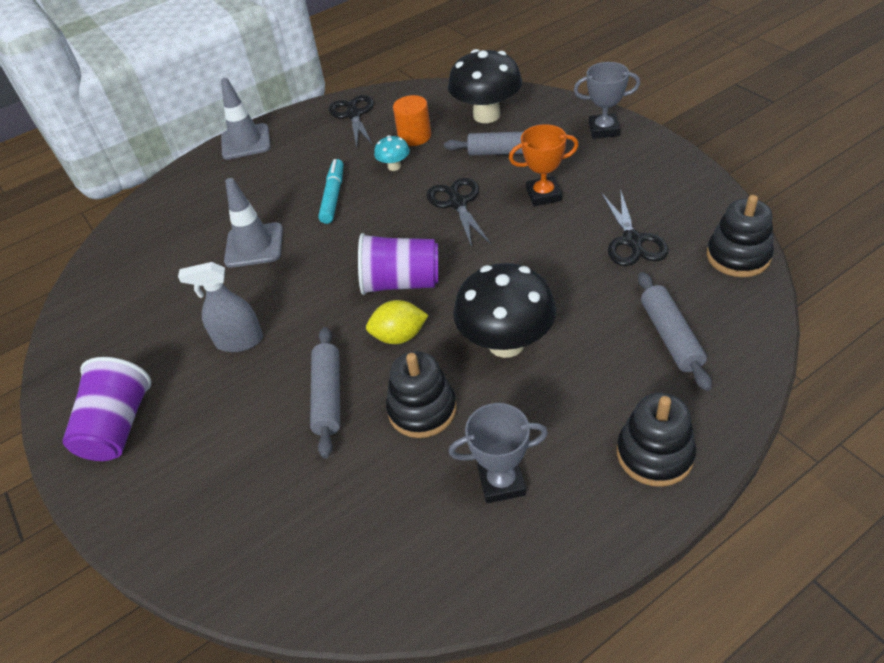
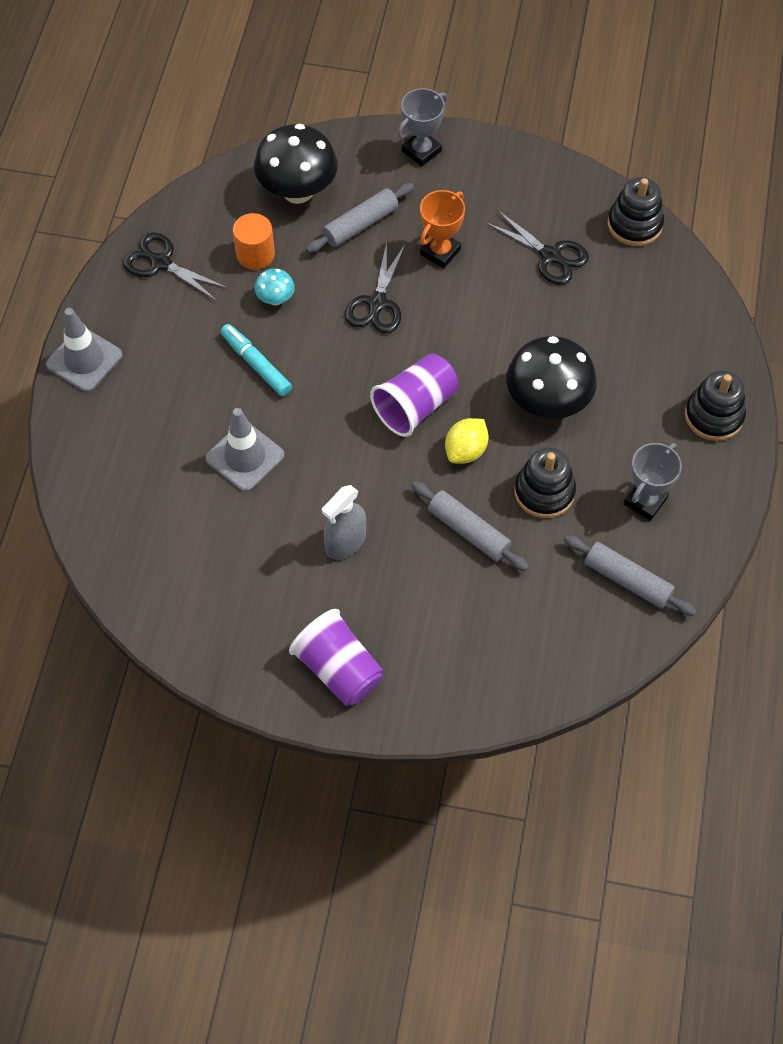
camera: 50 degrees left, 15 degrees up
(457, 203) = (377, 303): black scissors -> black scissors turned 105 degrees counterclockwise
(670, 336) = (648, 323): grey rolling pin -> grey rolling pin (627, 580)

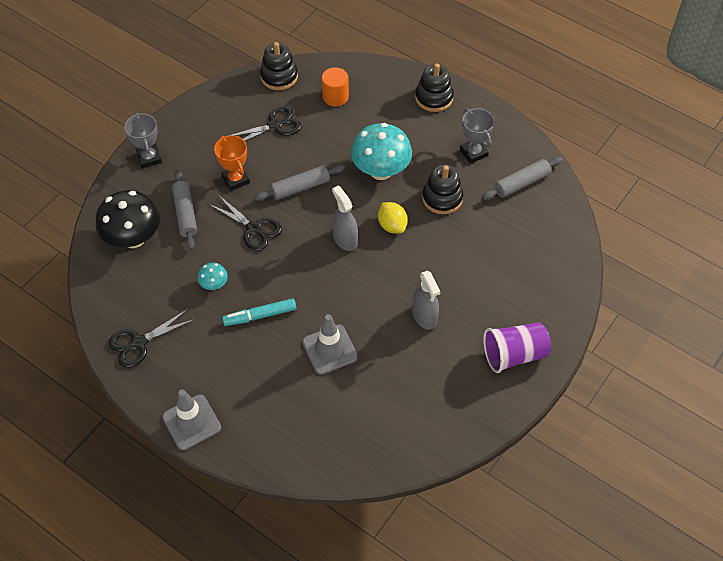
camera: 65 degrees left, 5 degrees down
(255, 254) = (169, 283): orange cylinder -> orange cylinder (335, 96)
(415, 406) = (345, 239): purple cup -> grey spray bottle
(468, 531) = (450, 247): grey rolling pin -> grey rolling pin (300, 187)
(547, 403) = (381, 171): black mushroom -> turquoise mushroom

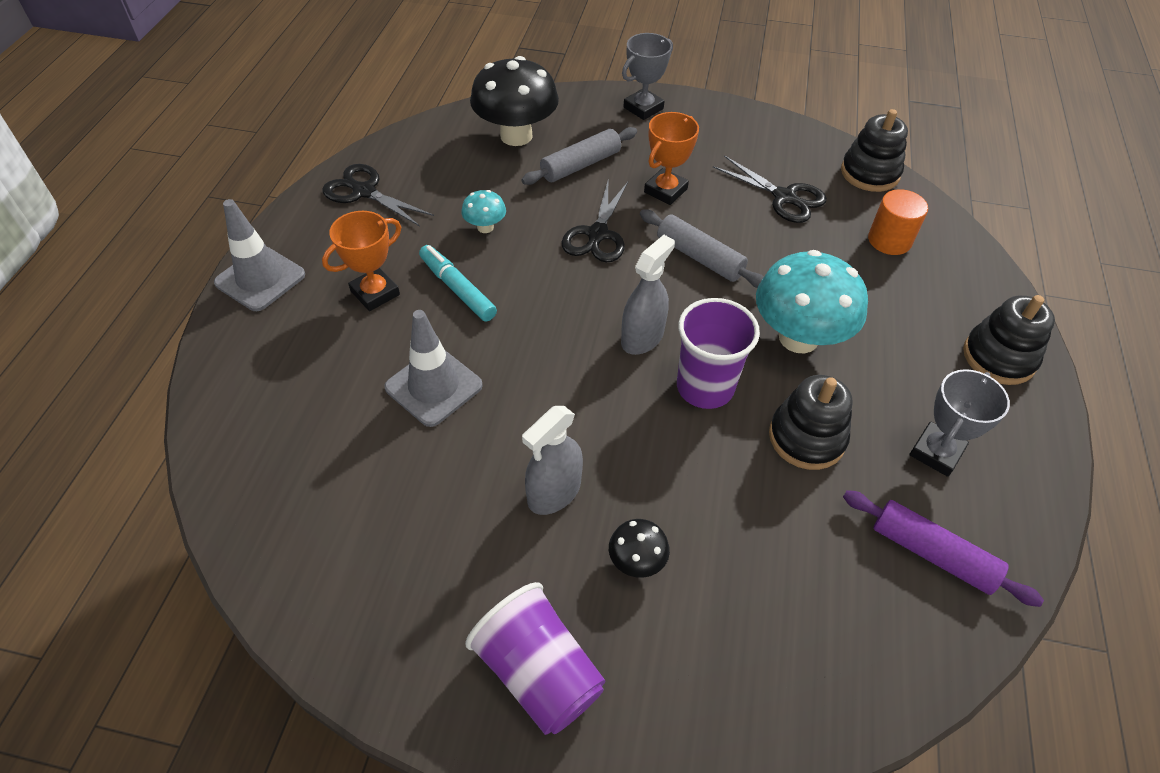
camera: 65 degrees right, 5 degrees down
(240, 360) = (375, 293): none -> orange trophy
(392, 225) = (705, 387): yellow lemon -> purple cup
(477, 296) = (636, 561): none -> black mushroom
(521, 183) = (932, 554): grey rolling pin -> purple rolling pin

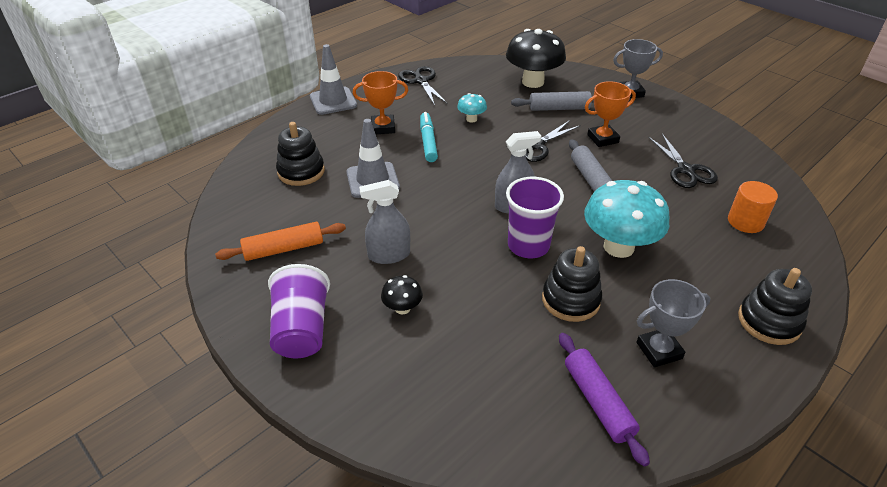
camera: 35 degrees right, 10 degrees down
(404, 563) = (284, 249): none -> orange rolling pin
(870, 173) = (769, 179): black stacking toy -> black stacking toy (301, 172)

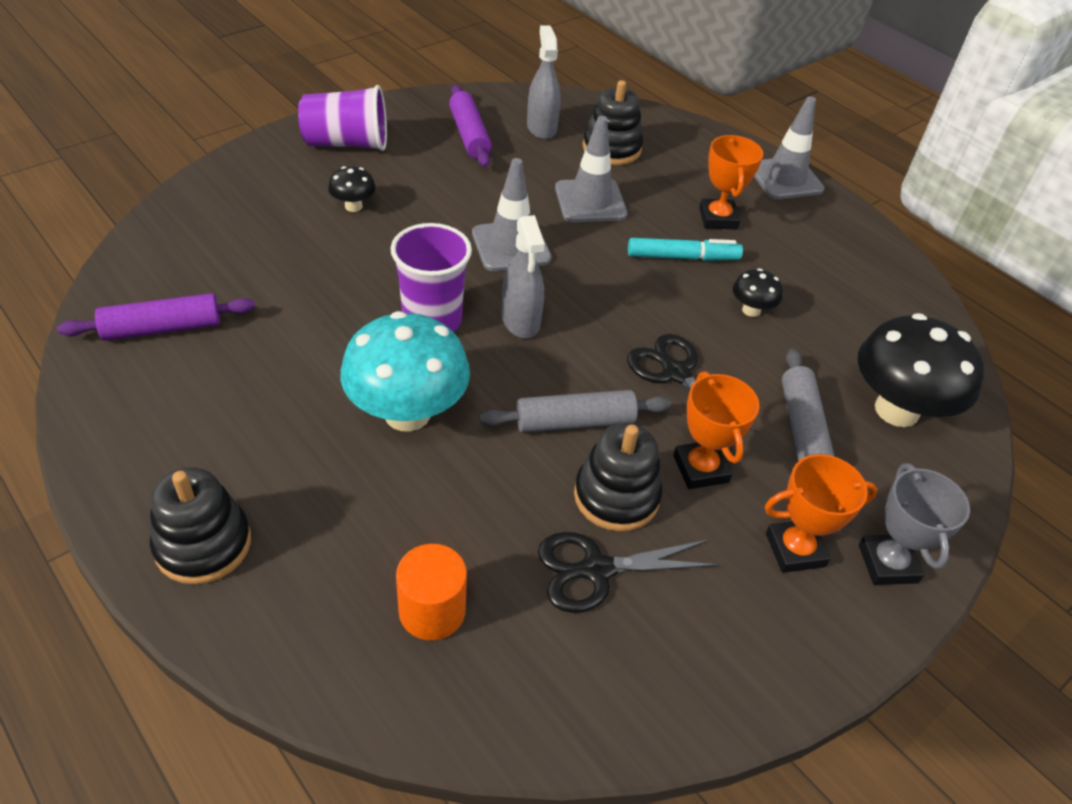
camera: 90 degrees right, 5 degrees up
(284, 249) = (469, 135): orange rolling pin -> purple rolling pin
(389, 255) = (442, 204): grey spray bottle -> grey spray bottle (541, 128)
(421, 81) = (865, 268): black scissors -> none
(435, 215) = (511, 246): none -> grey traffic cone
(471, 119) = (751, 310): turquoise mushroom -> black mushroom
(570, 300) = (320, 340): black stacking toy -> black stacking toy (616, 496)
(637, 115) = (795, 550): none -> orange trophy
(659, 350) = (207, 401): grey trophy -> none

